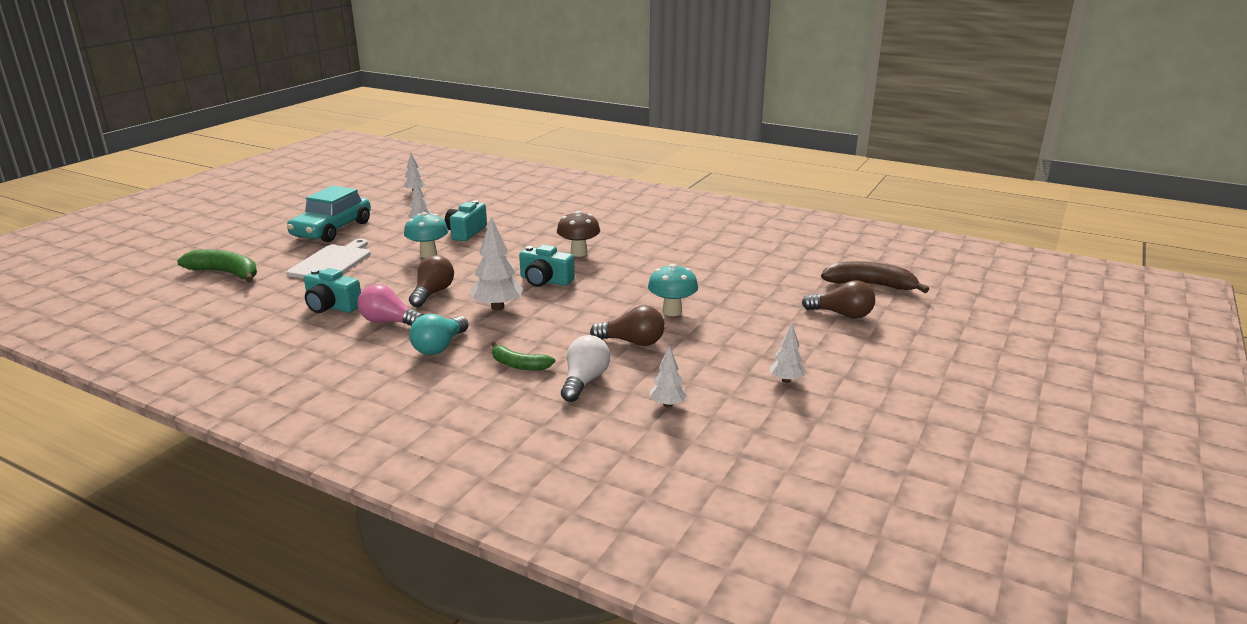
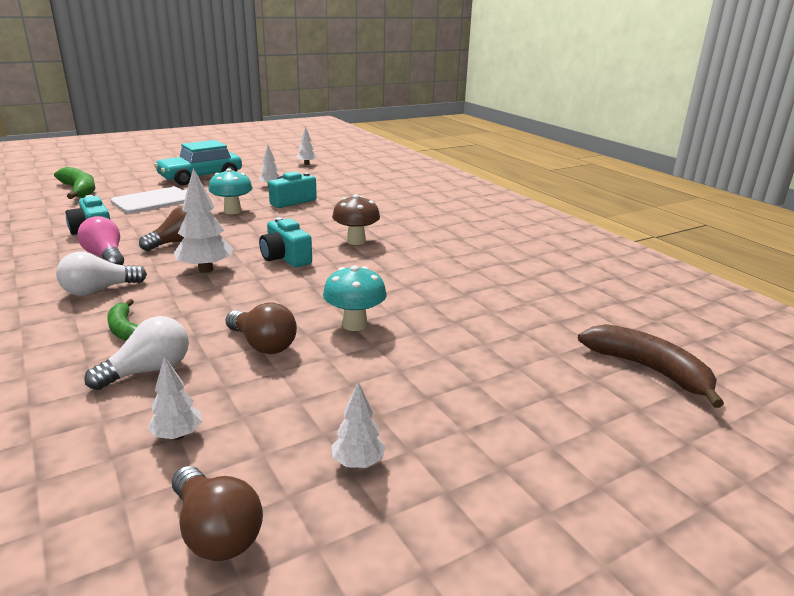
camera: 30 degrees right, 0 degrees up
(439, 347) = (99, 290): turquoise light bulb -> white light bulb
(842, 314) = (557, 397): brown light bulb -> brown light bulb (216, 532)

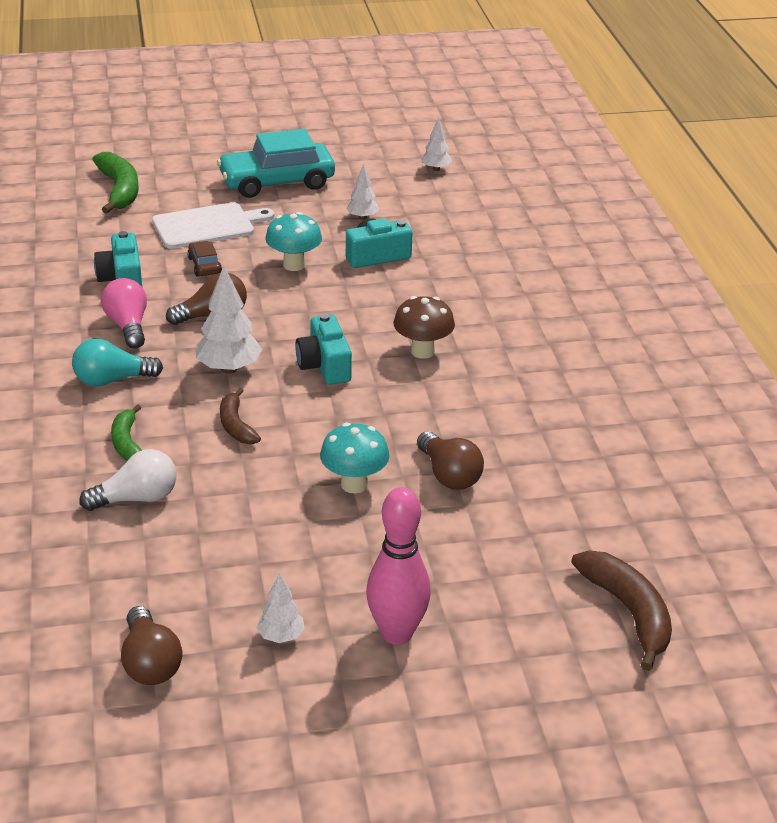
camera: 20 degrees right, 10 degrees up
(99, 290) = (112, 380): white light bulb -> turquoise light bulb
(161, 218) = (204, 265): none -> brown car
(177, 435) = (144, 573): white tree -> none
(228, 303) = (236, 425): none -> brown banana
(263, 344) = (251, 490): brown light bulb -> brown light bulb (449, 475)
(472, 432) = (397, 633): none -> pink bowling pin

